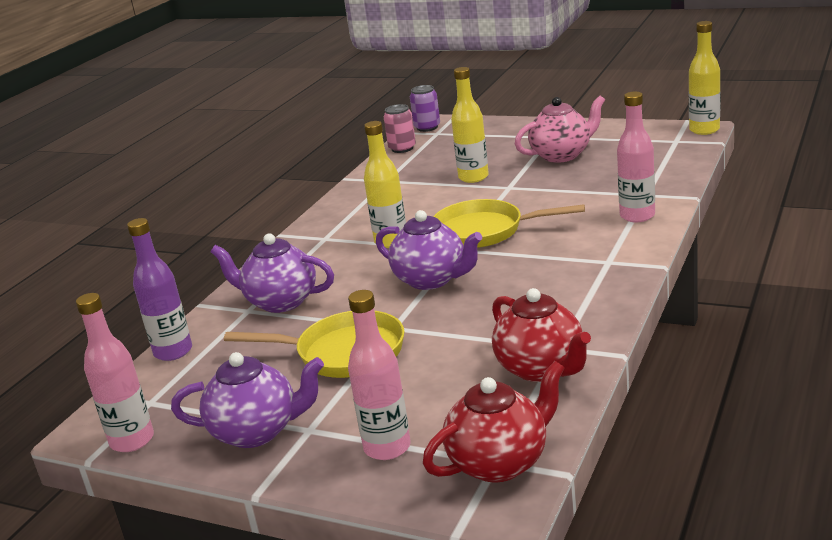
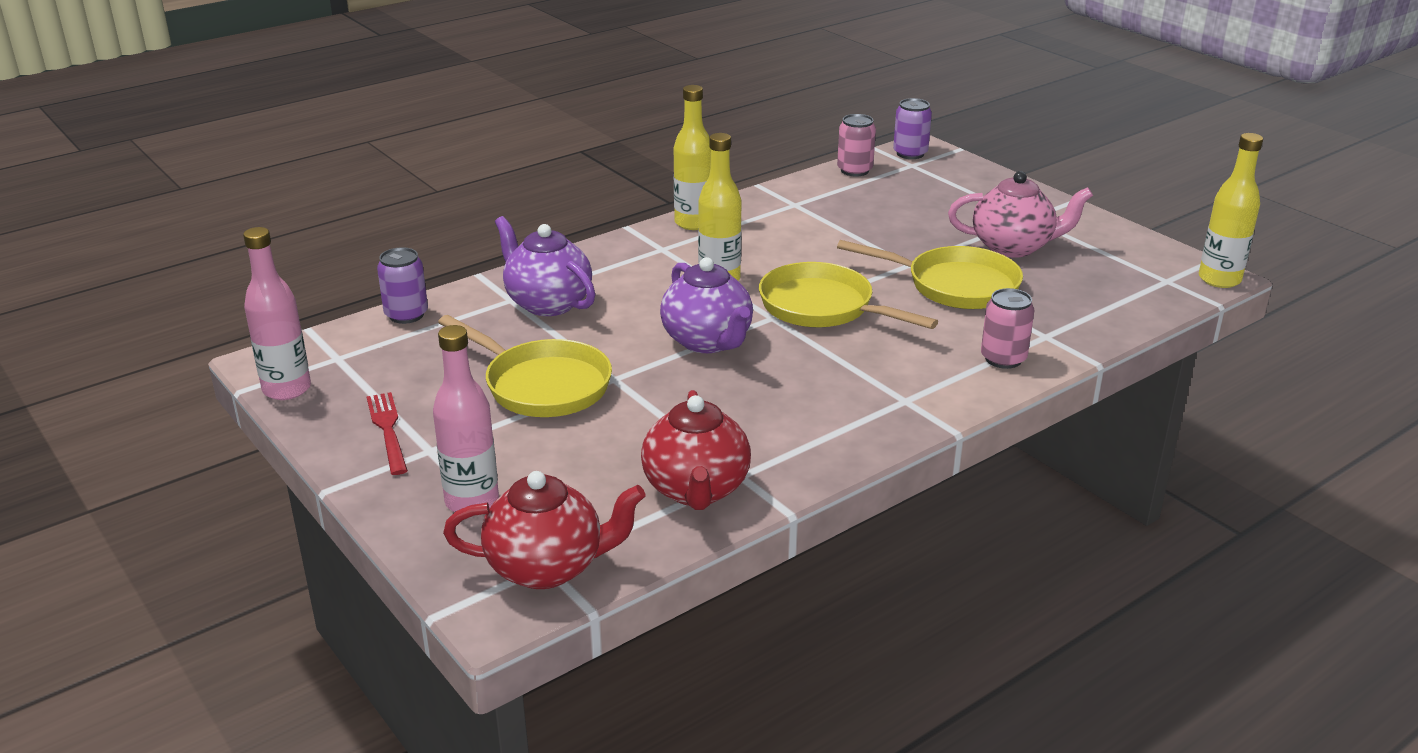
camera: 25 degrees right, 5 degrees up
(173, 352) = (406, 315): purple bottle -> purple can
(257, 431) = (388, 430): purple teapot -> red fork
(473, 177) = (886, 237): yellow bottle -> yellow bottle (693, 223)
(553, 188) = (954, 285): none -> yellow pan
(637, 216) = (1003, 359): pink bottle -> pink can

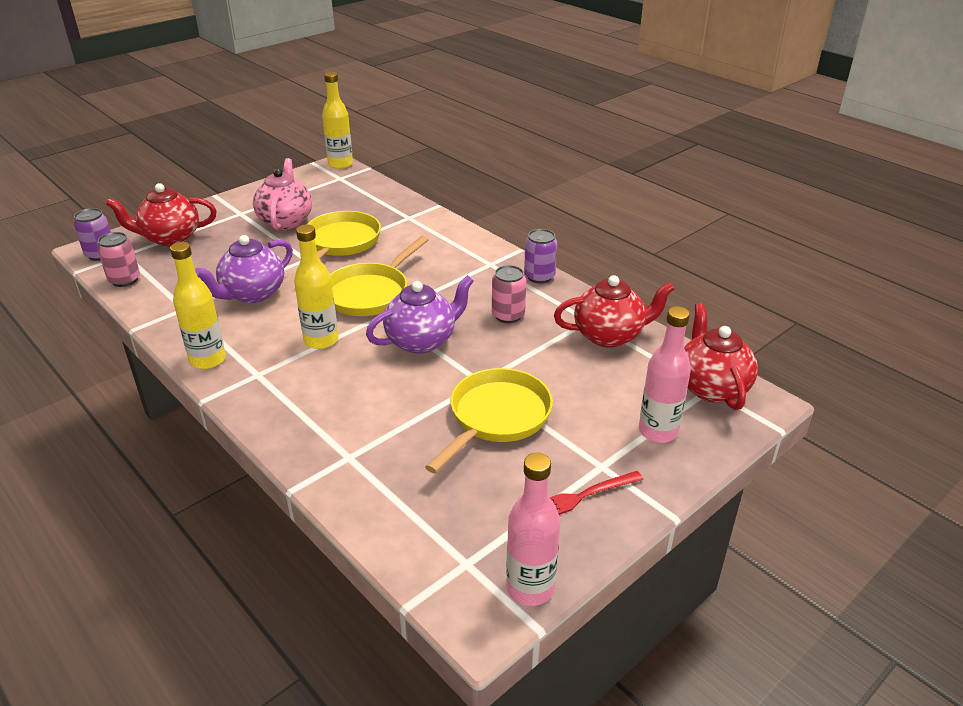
camera: 95 degrees left, 5 degrees up
(406, 315) = (378, 527): purple can -> purple can (539, 276)
(547, 303) = (357, 432): purple teapot -> purple teapot (252, 294)
(953, 183) = (170, 238): none -> red teapot
(1003, 359) = (437, 231): pink can -> pink can (508, 315)

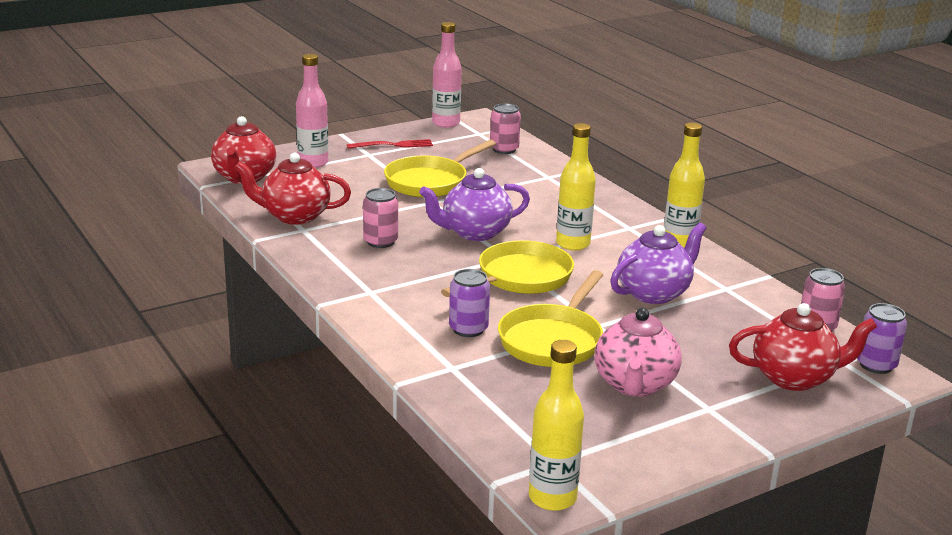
camera: 170 degrees left, 10 degrees down
(417, 517) = (504, 149): none -> pink can
(539, 276) = (322, 271): purple can -> purple can (468, 329)

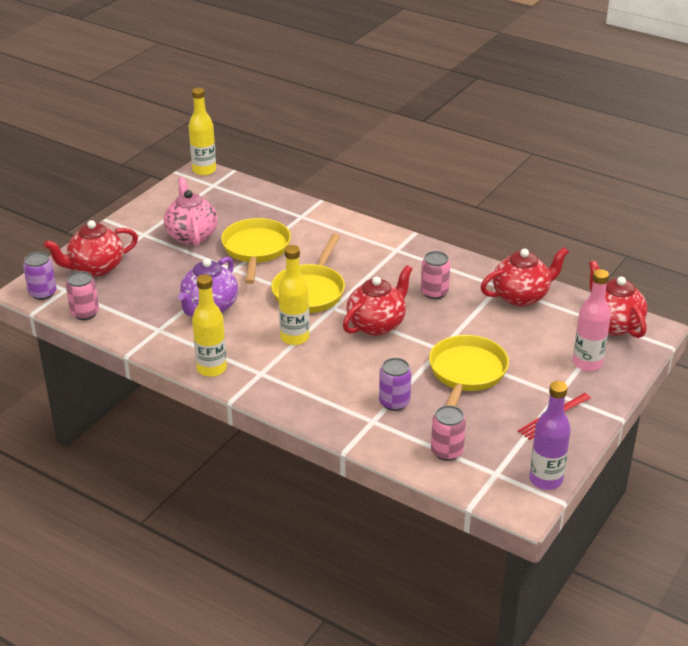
camera: 155 degrees right, 10 degrees up
(446, 123) = (545, 480): pink bottle -> purple bottle
(468, 329) = (312, 242): purple can -> purple can (394, 402)
(474, 233) = (376, 324): purple teapot -> red teapot

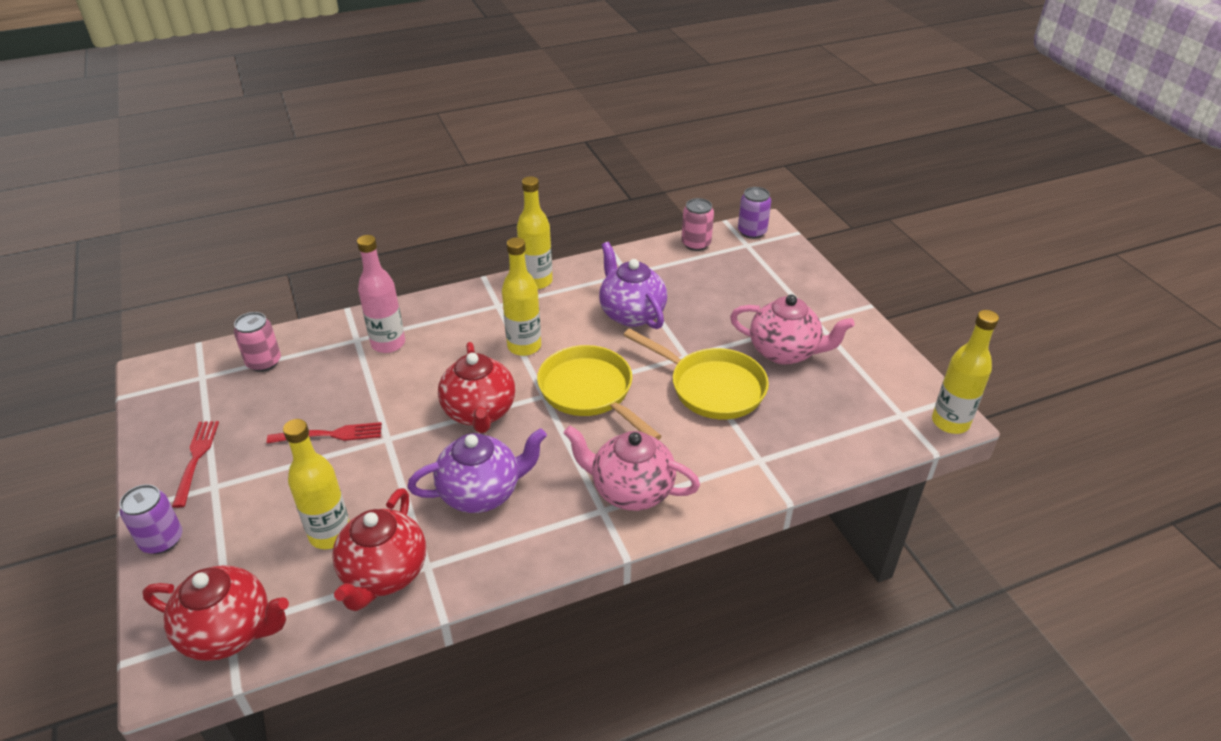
camera: 125 degrees right, 5 degrees up
(96, 268) = (770, 271): red teapot -> none
(372, 246) = (631, 490): none -> pink teapot
(394, 402) = (359, 364): purple can -> purple can (162, 540)
(434, 292) = (481, 492): pink can -> purple teapot
(466, 374) = (330, 434): yellow pan -> red fork
(525, 328) = (330, 534): none -> yellow bottle
(545, 480) = (150, 402): purple bottle -> none
(587, 363) = (214, 548): pink bottle -> pink bottle (388, 344)

